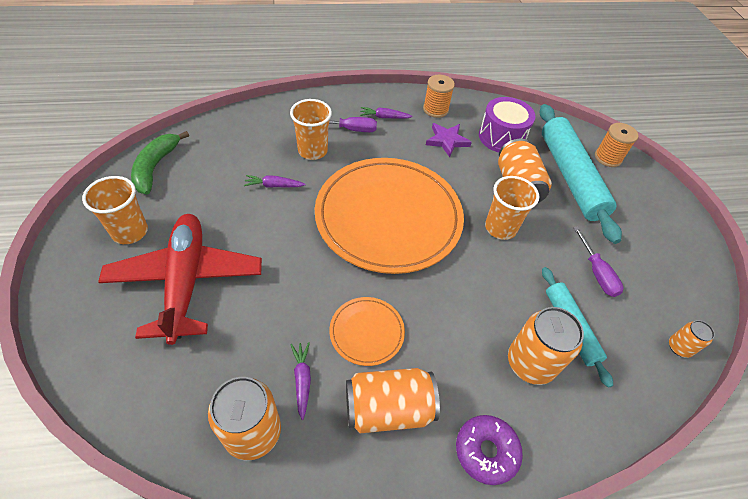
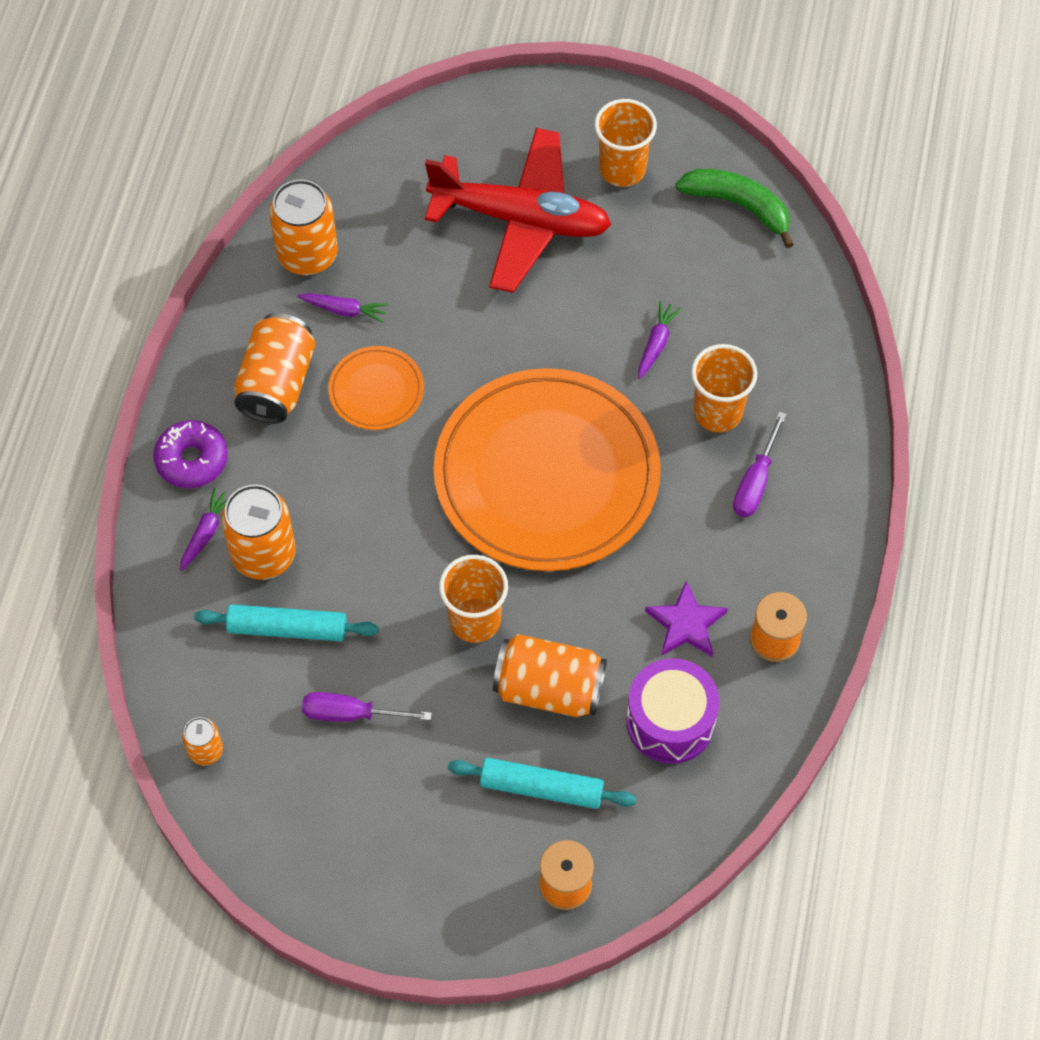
camera: 115 degrees right, 10 degrees up
(384, 117) = (774, 545): purple carrot -> purple carrot (206, 533)
(570, 177) = (541, 788): turquoise rolling pin -> turquoise rolling pin, size x0.57

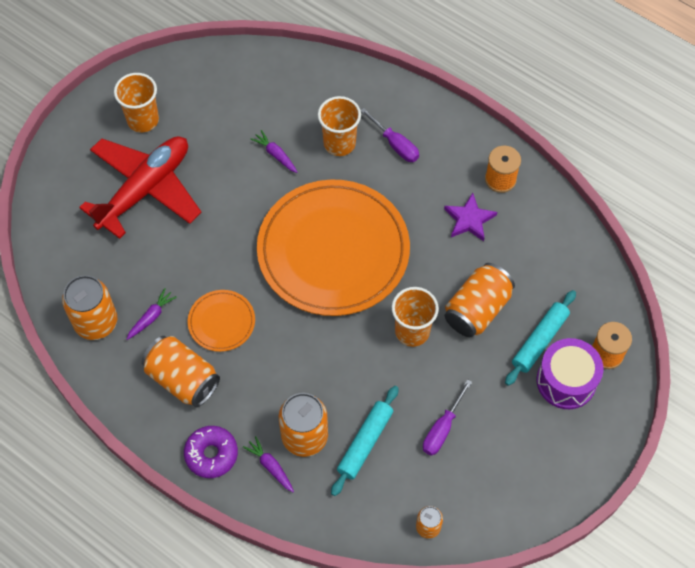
camera: 65 degrees left, 0 degrees up
(670, 721) = (527, 254): purple drum -> purple drum (566, 381)
(739, 206) = (206, 72): green banana -> none

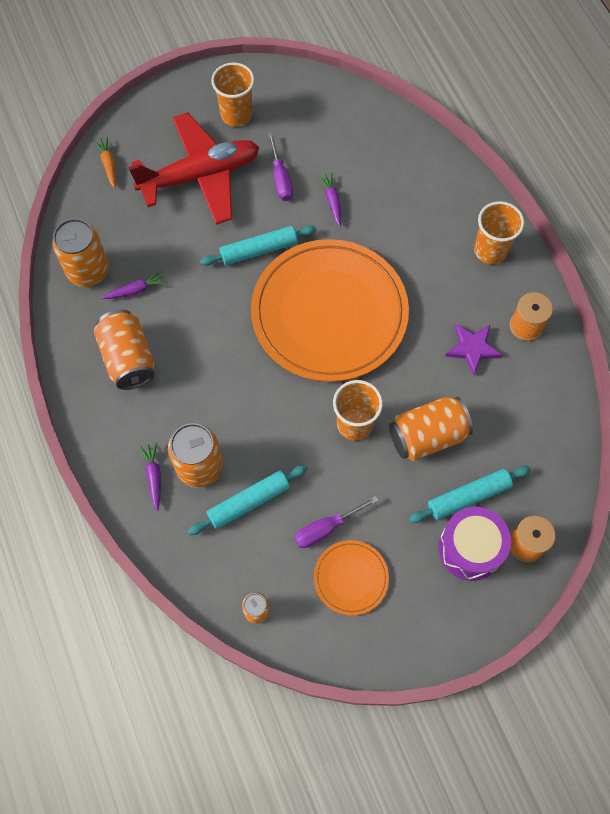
camera: 30 degrees right, 5 degrees up
(53, 220) = (108, 164): none -> orange carrot
(211, 454) = (111, 438): purple donut -> none
(221, 322) = (192, 326): orange plate -> orange plate (351, 578)
(238, 228) = (258, 250): none -> turquoise rolling pin
(339, 143) = (395, 219): orange cup -> orange cup (490, 250)
(395, 144) = (446, 245): purple screwdriver -> purple screwdriver (280, 178)

